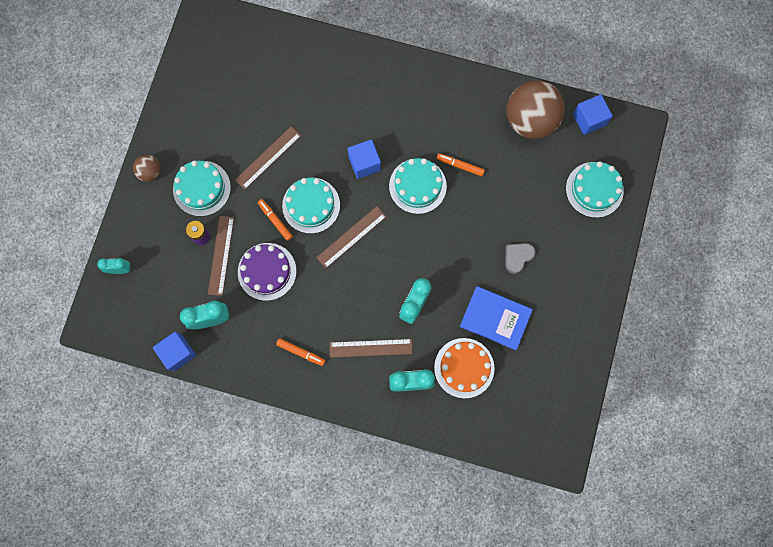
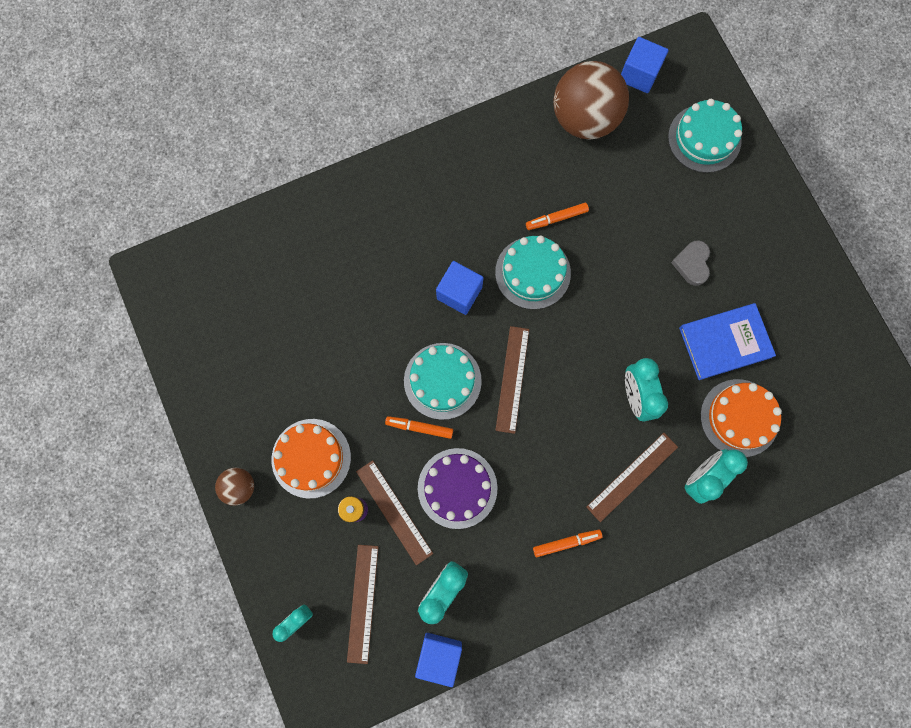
camera: 40 degrees left, 0 degrees up
(201, 188) = (311, 458): turquoise cake -> orange cake
(268, 157) = (354, 368): brown ruler -> brown ruler (363, 603)

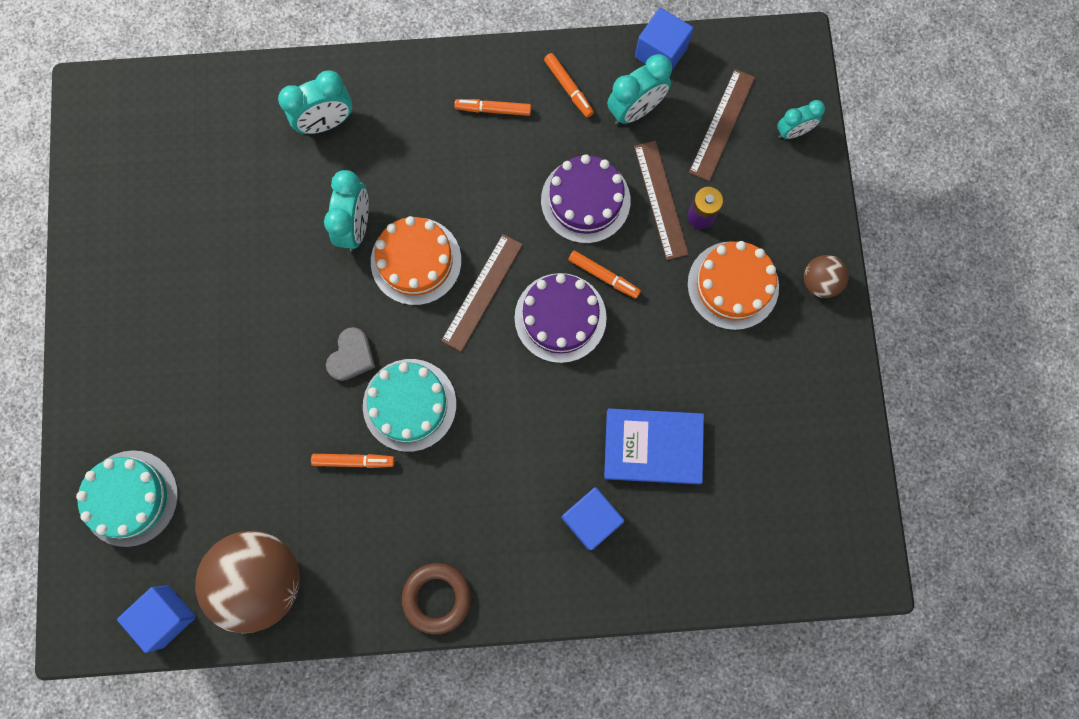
camera: 160 degrees left, 0 degrees up
(442, 381) = (560, 317): turquoise cake -> purple cake
(457, 149) = (437, 598): none -> brown ring
(459, 293) = (504, 411): blue cube -> blue cube (591, 519)
(509, 588) = (568, 88): none -> orange marker
(632, 476) = (398, 148): brown ruler -> none
(692, 264) = (223, 349): grey heart -> grey heart (352, 356)
(725, 342) = (232, 249): blue book -> blue book (653, 447)
(739, 418) = (257, 167): orange cake -> orange cake (416, 261)

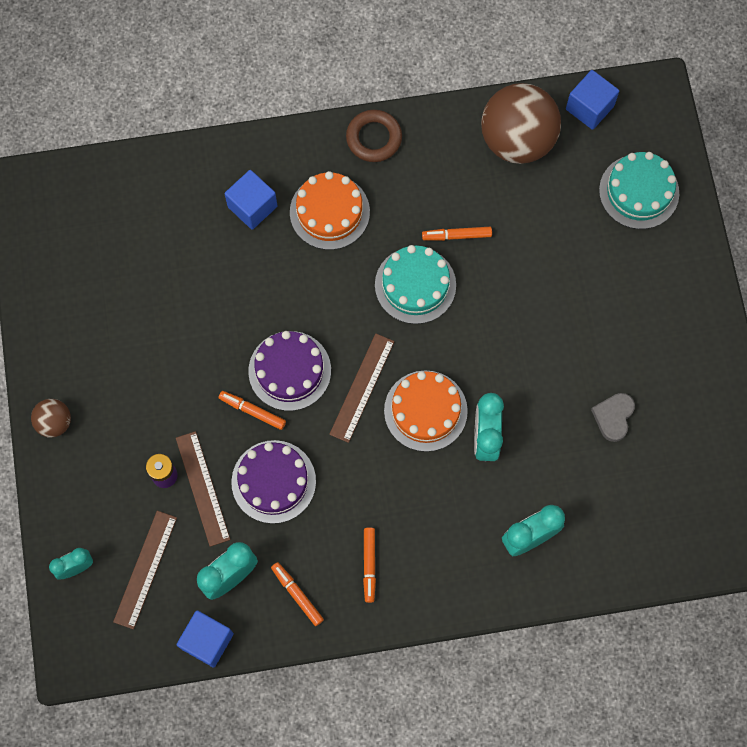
camera: 175 degrees right, 5 degrees down
(352, 356) = (471, 321): grey heart -> grey heart (613, 417)
(493, 109) = (369, 565): orange marker -> orange marker turned 90 degrees clockwise
(653, 447) = (202, 268): blue book -> none
(733, 285) = (134, 413): orange cake -> orange cake (329, 212)

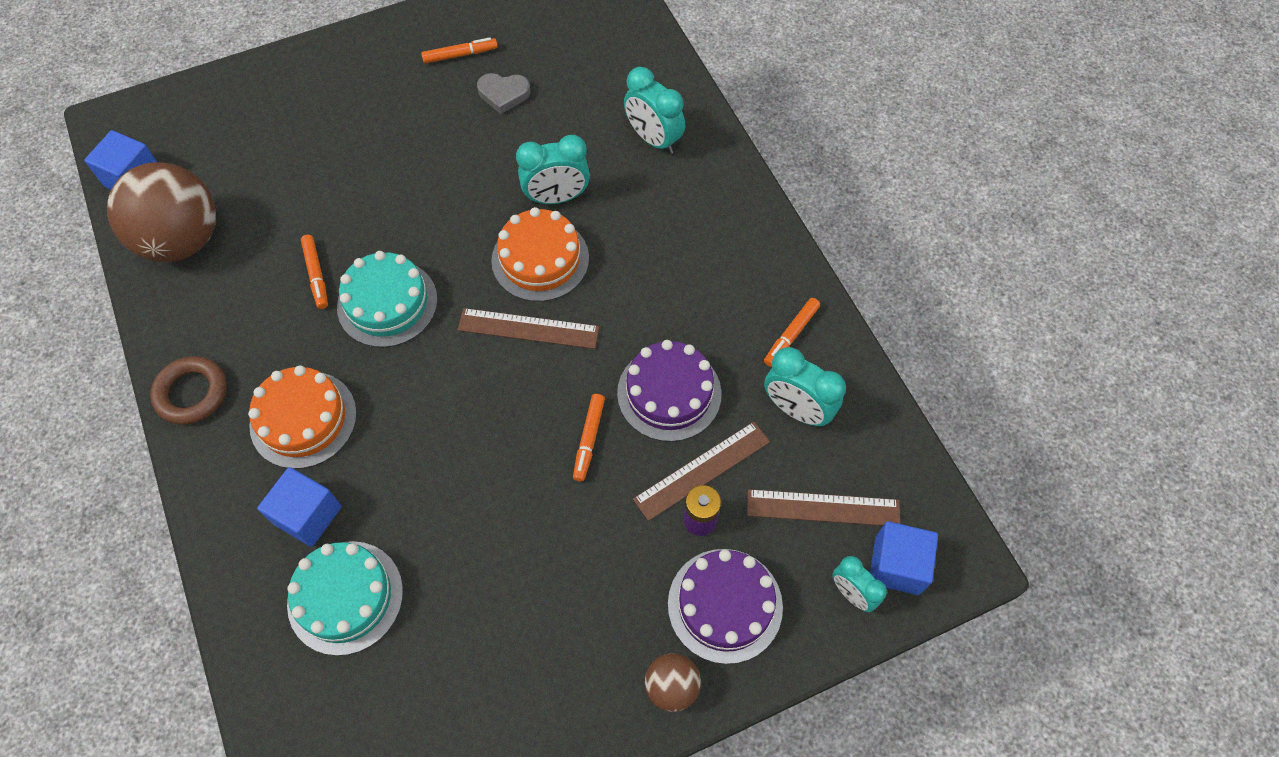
camera: 105 degrees left, 10 degrees down
(207, 641) = (879, 414): blue cube -> blue cube (896, 565)
(289, 370) = (526, 411): purple cake -> purple cake (725, 605)
(369, 565) = (733, 273): orange marker -> orange marker (460, 55)
(639, 191) = (238, 116): turquoise cake -> turquoise cake (345, 597)

